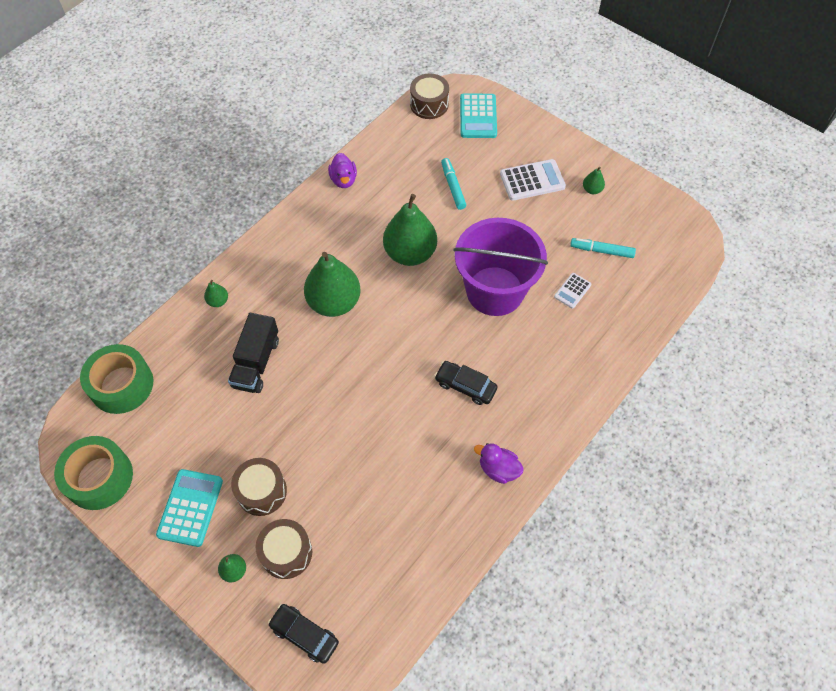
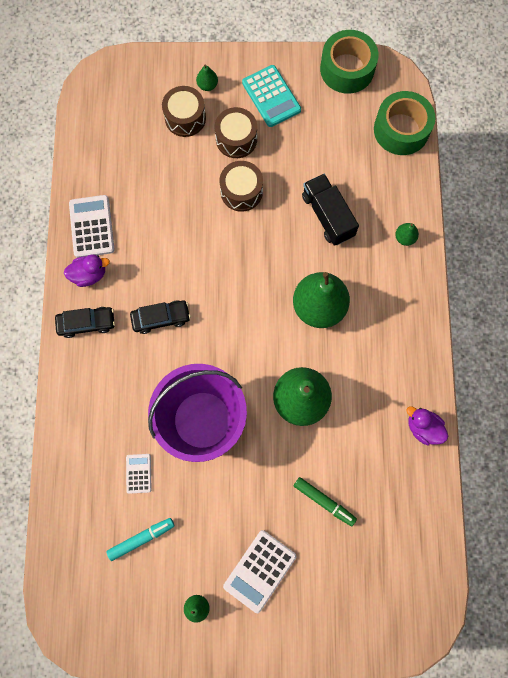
camera: 140 degrees right, 15 degrees up
(304, 635) = (132, 86): black car -> black car (87, 323)
(429, 104) = (431, 586): brown drum -> brown drum (241, 191)
(453, 187) = (324, 501): turquoise marker -> green marker
(462, 512) = (92, 227): none -> white calculator
(478, 116) = (372, 611): turquoise calculator -> none

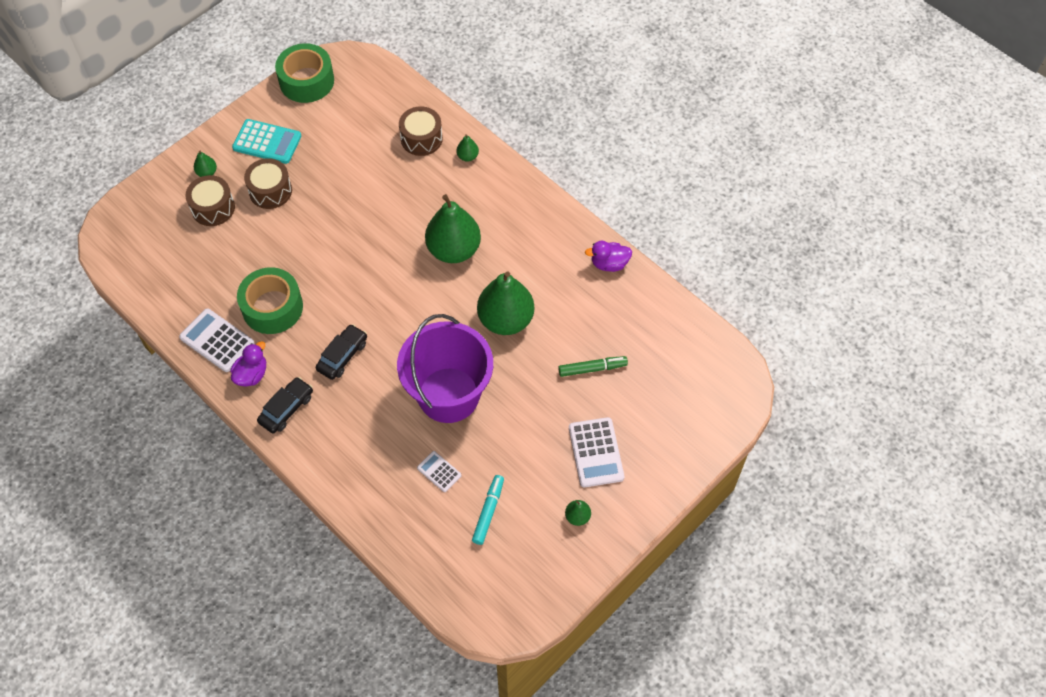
camera: 45 degrees left, 15 degrees down
(241, 191) = (313, 222): brown drum -> brown drum (421, 139)
(327, 216) = (396, 186): black truck -> none
(401, 130) = (390, 90): green tape -> green tape (272, 307)

